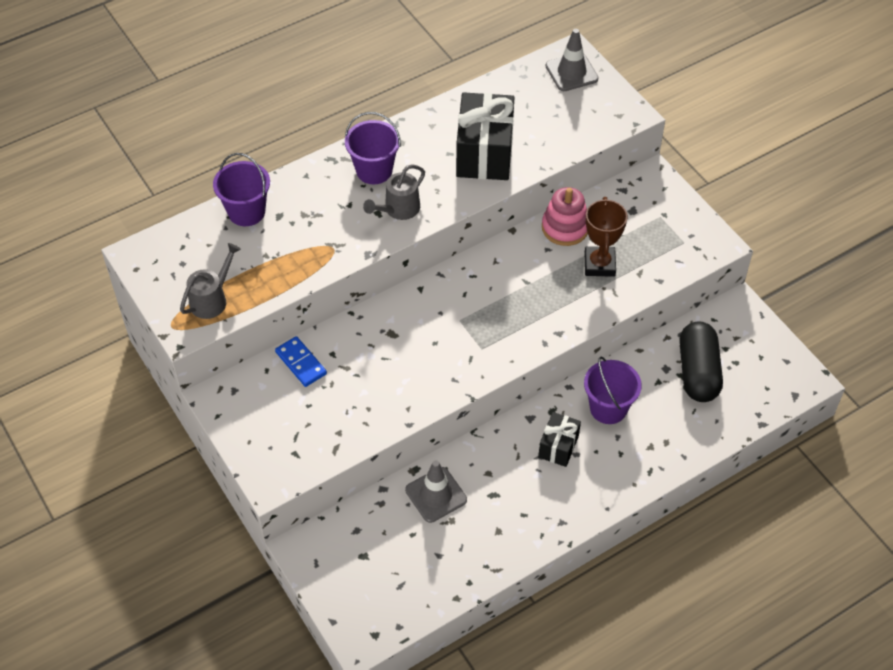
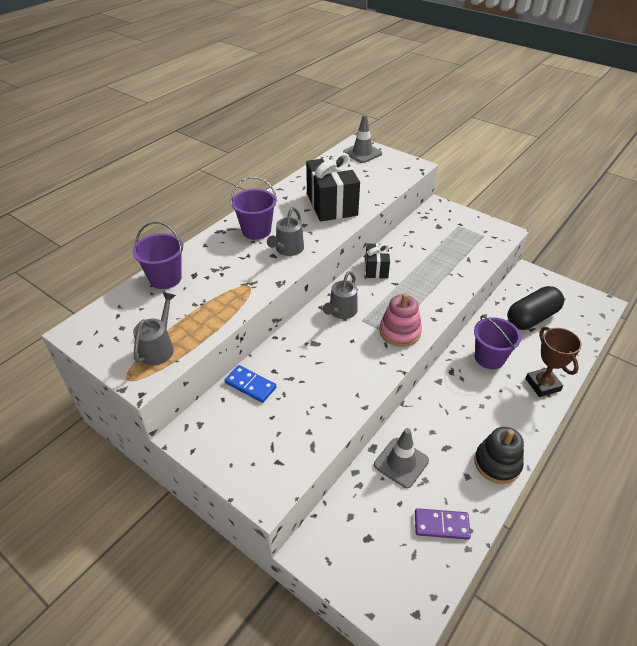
camera: 20 degrees left, 10 degrees down
(440, 302) = (341, 312): none -> grey watering can
(443, 568) = (441, 525): none -> purple domino
(538, 529) = (497, 463): none -> black stacking toy
(558, 446) = (472, 395): black gift -> black gift (376, 269)
(565, 227) = (401, 245): pink stacking toy -> pink stacking toy (400, 332)
(599, 264) = (438, 261): brown trophy -> brown trophy (542, 384)
(697, 372) = (531, 318): black capsule -> black capsule turned 75 degrees clockwise

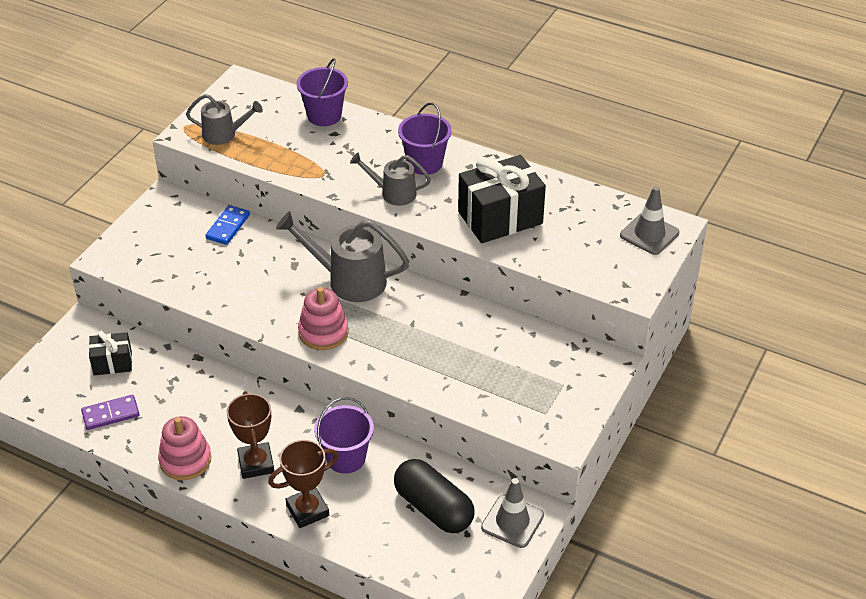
camera: 80 degrees right, 0 degrees up
(341, 312) = (348, 280): grey watering can -> grey watering can, size x1.64
(376, 269) = (437, 304): black gift -> black gift (112, 363)
(401, 463) = (180, 380): grey traffic cone -> grey traffic cone (512, 521)
(441, 525) = (110, 414): purple domino -> purple domino turned 75 degrees clockwise
(497, 463) = (185, 460): black stacking toy -> pink stacking toy
(498, 413) = (256, 464): none -> brown trophy

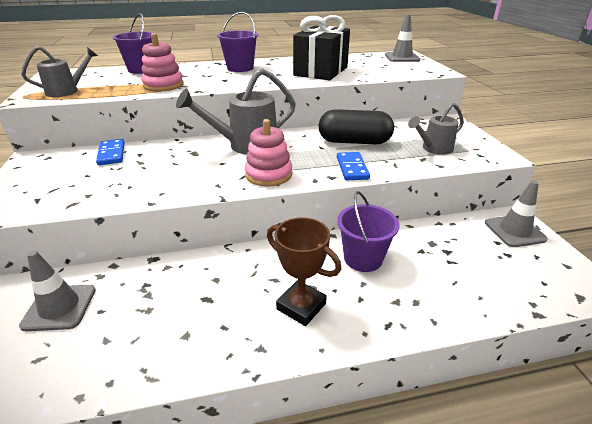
camera: 40 degrees left, 10 degrees down
(110, 414) = (96, 356): purple domino -> none
(112, 363) = (60, 307): black gift -> grey traffic cone
(185, 460) = (230, 347): pink stacking toy -> pink stacking toy (163, 85)
(307, 510) = (392, 314): brown trophy -> none
(393, 193) = (239, 80): grey watering can -> grey watering can (433, 149)
(401, 367) = (352, 168): none -> blue domino
(433, 508) = (465, 252): black capsule -> black capsule (354, 142)

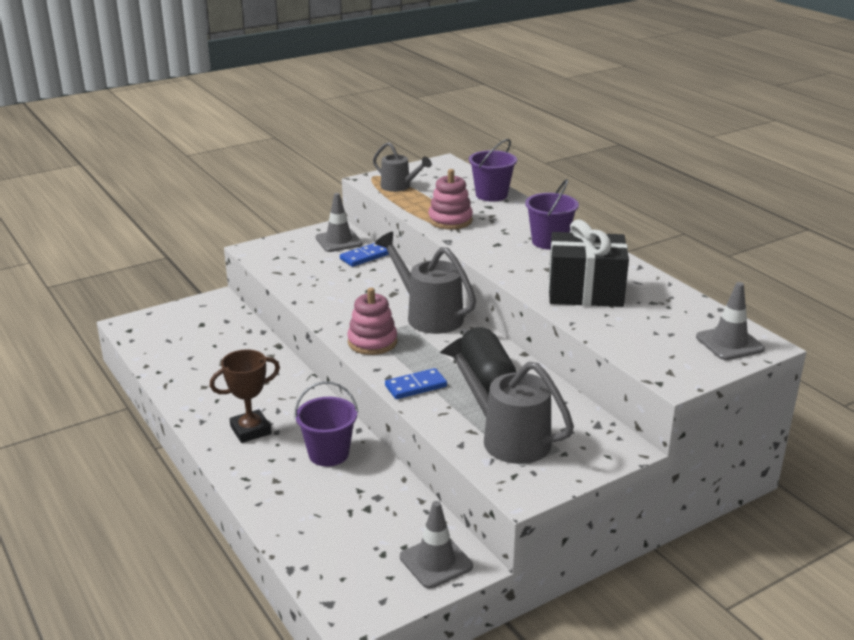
camera: 70 degrees right, 5 degrees down
(60, 307) = (212, 329): grey traffic cone -> grey traffic cone (339, 241)
(301, 306) = (250, 430): brown trophy -> brown trophy turned 45 degrees clockwise
(433, 149) = (507, 437): grey watering can -> grey watering can, size x1.64

